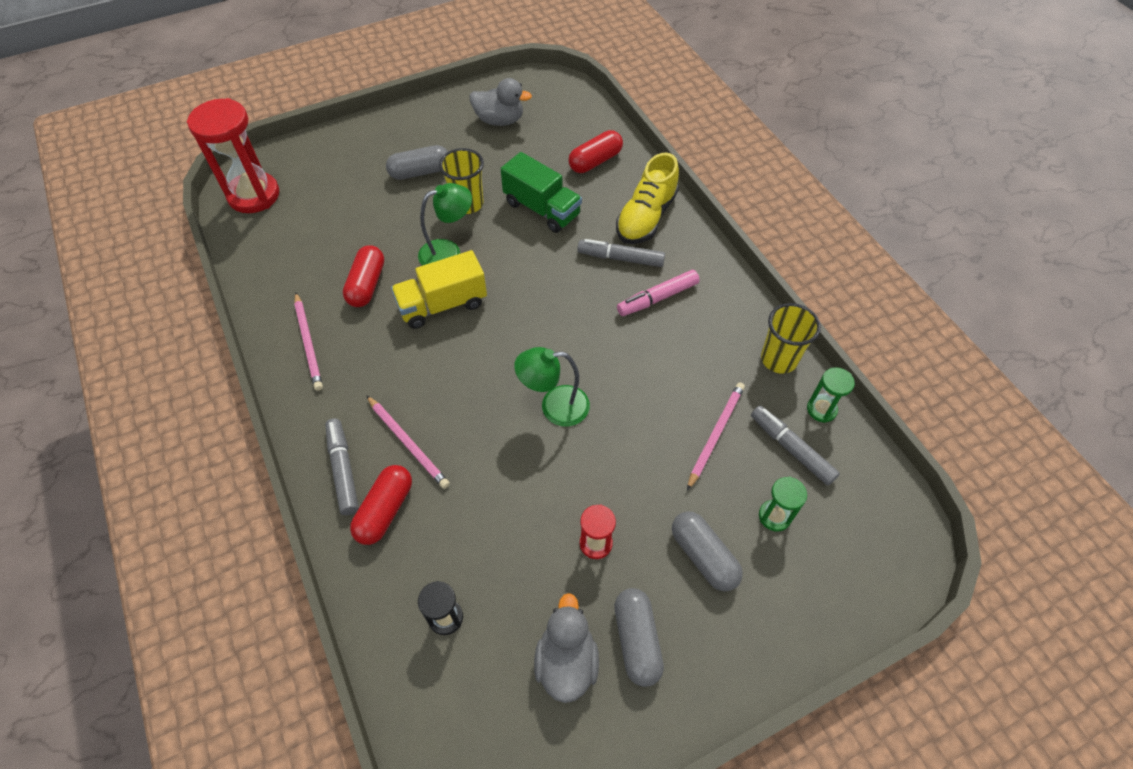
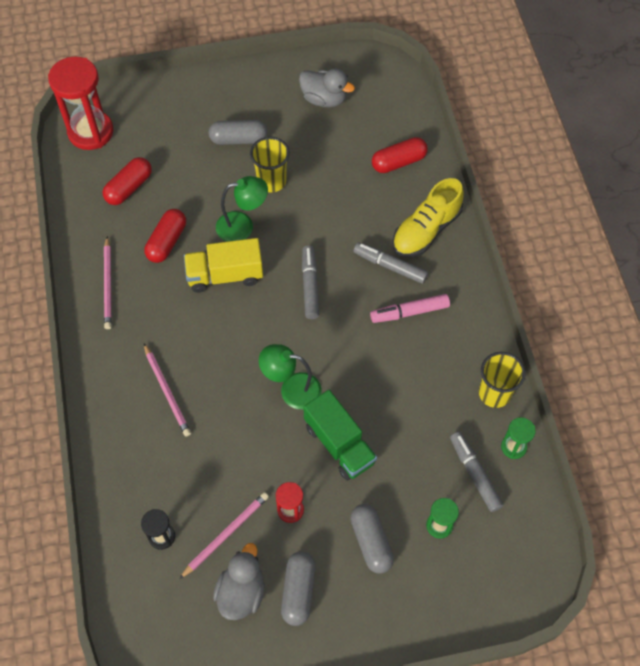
camera: 15 degrees right, 5 degrees up
(343, 470) = (112, 401): grey marker -> grey marker (310, 286)
(385, 510) = (136, 442): red capsule -> red capsule (129, 188)
(542, 209) = (335, 201): green truck -> green truck (339, 444)
(715, 434) = (416, 446): pink pencil -> pink pencil (226, 534)

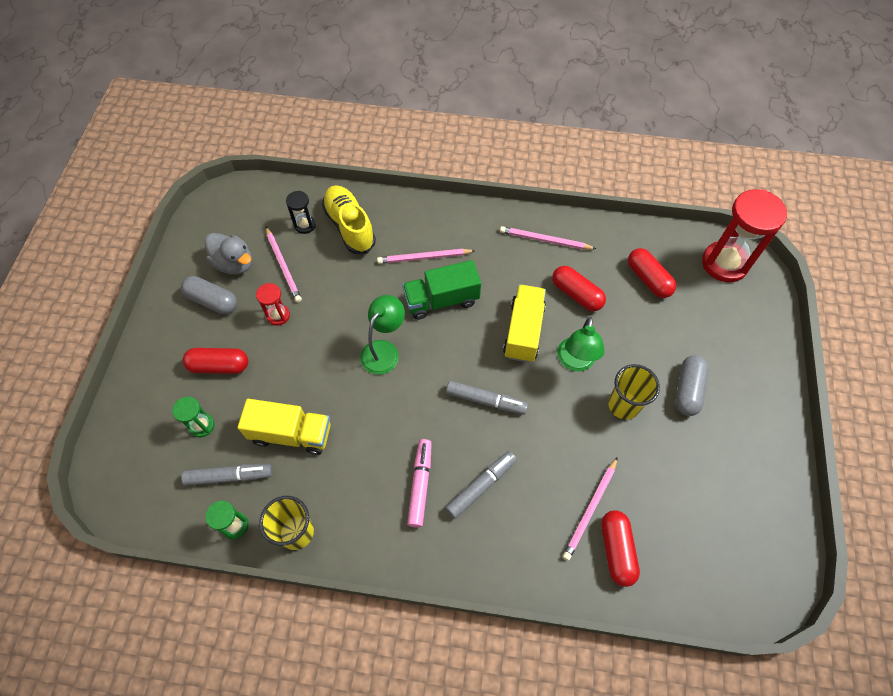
camera: 110 degrees right, 0 degrees up
(324, 99) = (729, 498): grey duck -> none
(339, 444) = (315, 371): green truck -> green truck (441, 300)
(371, 542) = (219, 366): grey capsule -> red capsule
(374, 185) = (590, 509): none -> pink pencil
(411, 438) = (291, 434): none -> yellow truck
(426, 230) = (513, 543): yellow shoe -> yellow shoe (350, 226)

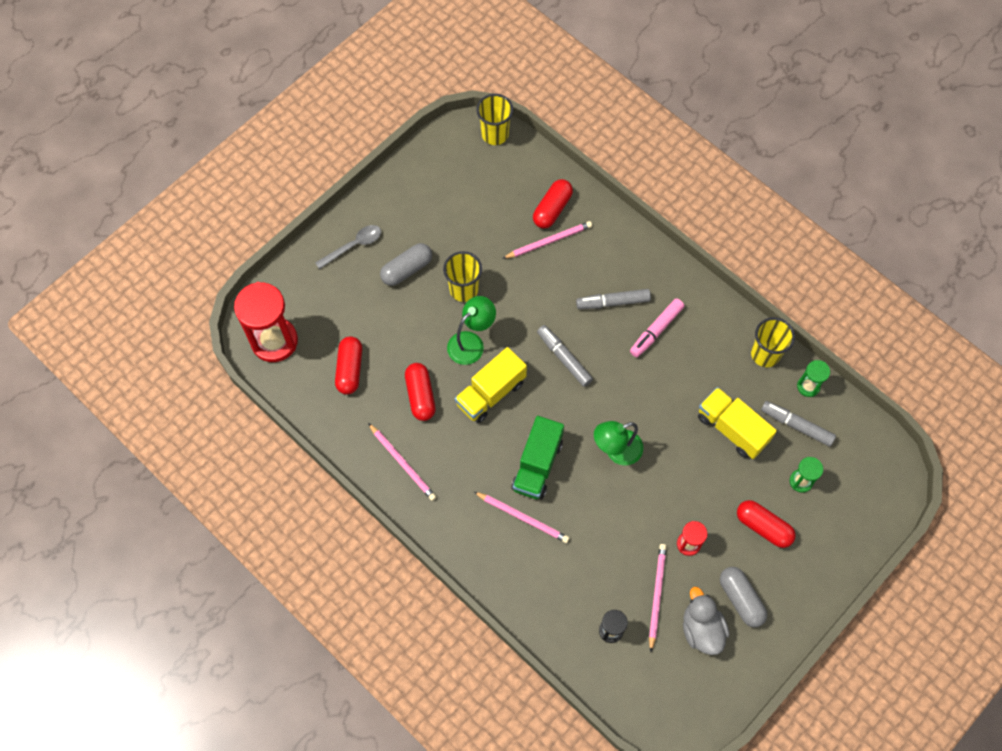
camera: 145 degrees left, 5 degrees up
(350, 226) = (568, 599): yellow shoe -> none
(441, 300) = (537, 465): green truck -> green truck turned 90 degrees clockwise
(749, 602) = (495, 134): none -> yellow cup
(751, 380) = (353, 246): none -> grey spoon

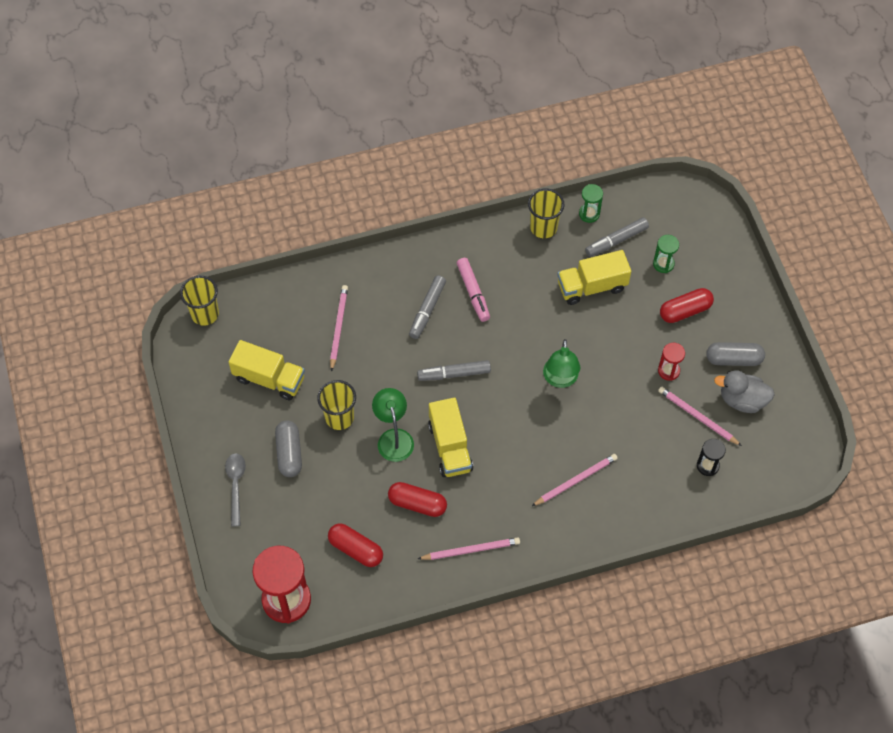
camera: 60 degrees left, 5 degrees down
(466, 216) = (269, 379): none -> yellow truck
(537, 465) = (536, 445): green truck -> none
(552, 209) = (309, 308): red capsule -> none

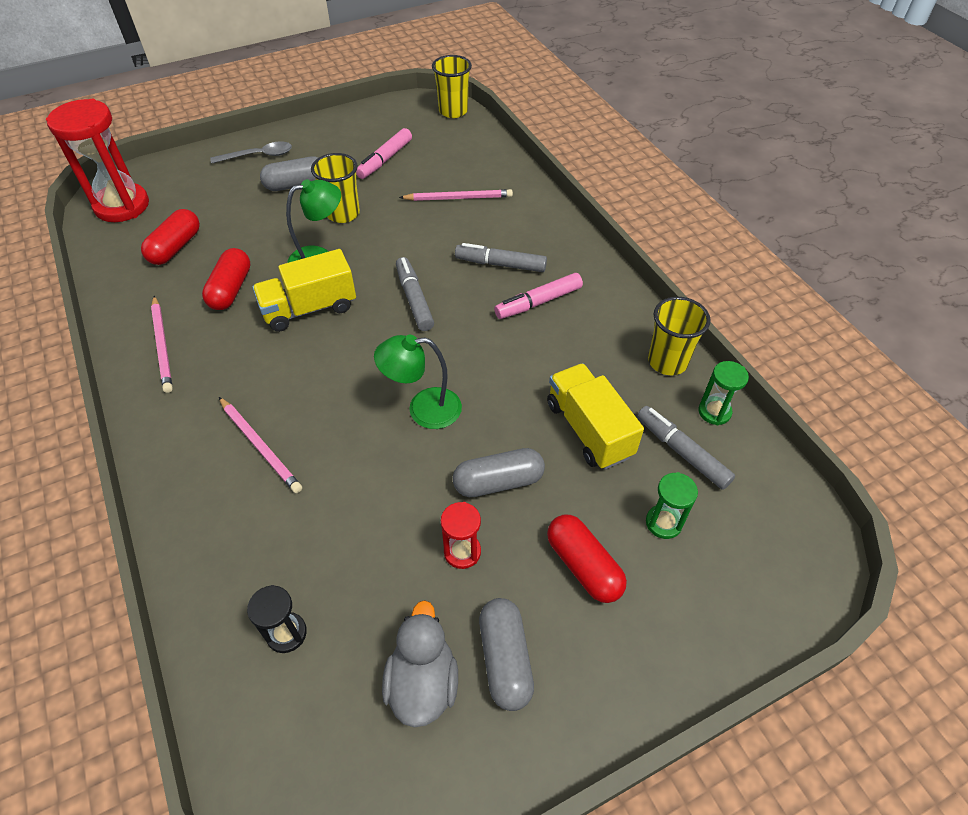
camera: 80 degrees right, 10 degrees down
(269, 379) = (385, 160): yellow truck -> pink marker
(623, 344) = (498, 482): none -> grey capsule
(697, 417) = (380, 607): pink pencil -> none

